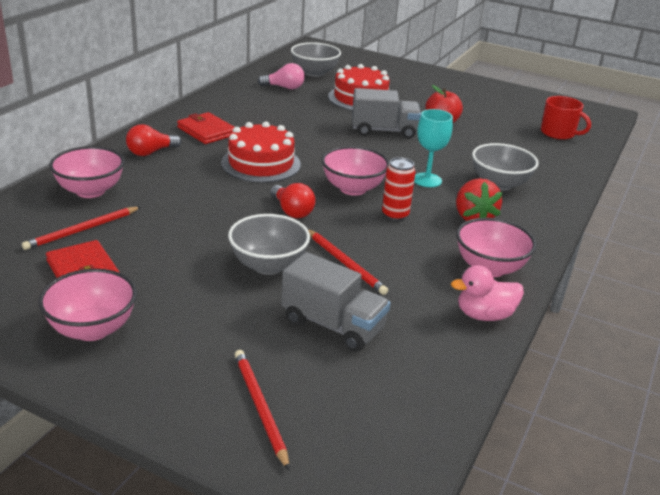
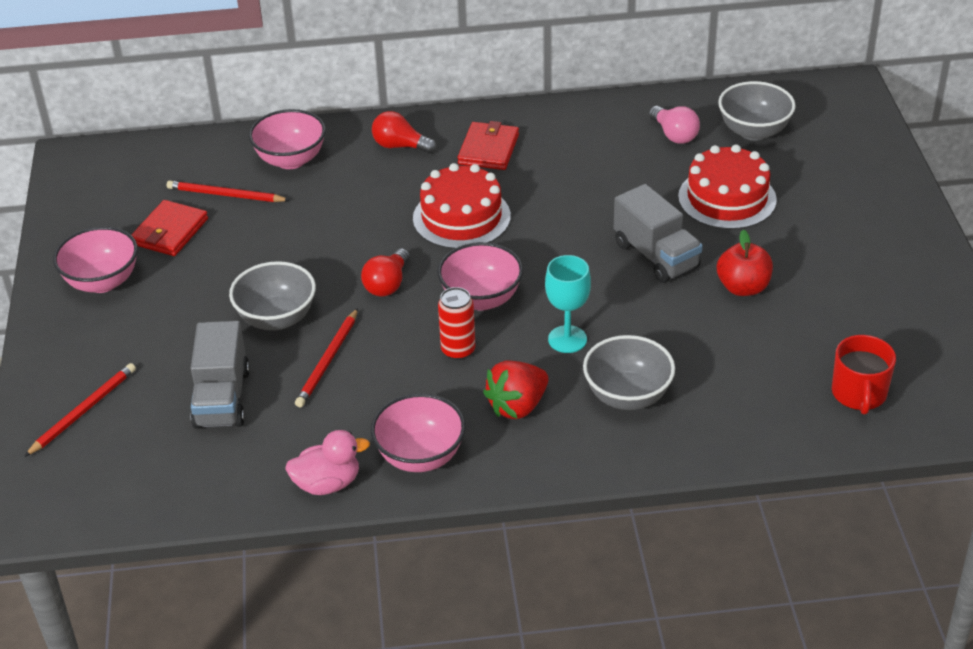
camera: 60 degrees right, 10 degrees up
(484, 315) = (327, 483): pink duck -> pink duck turned 120 degrees clockwise

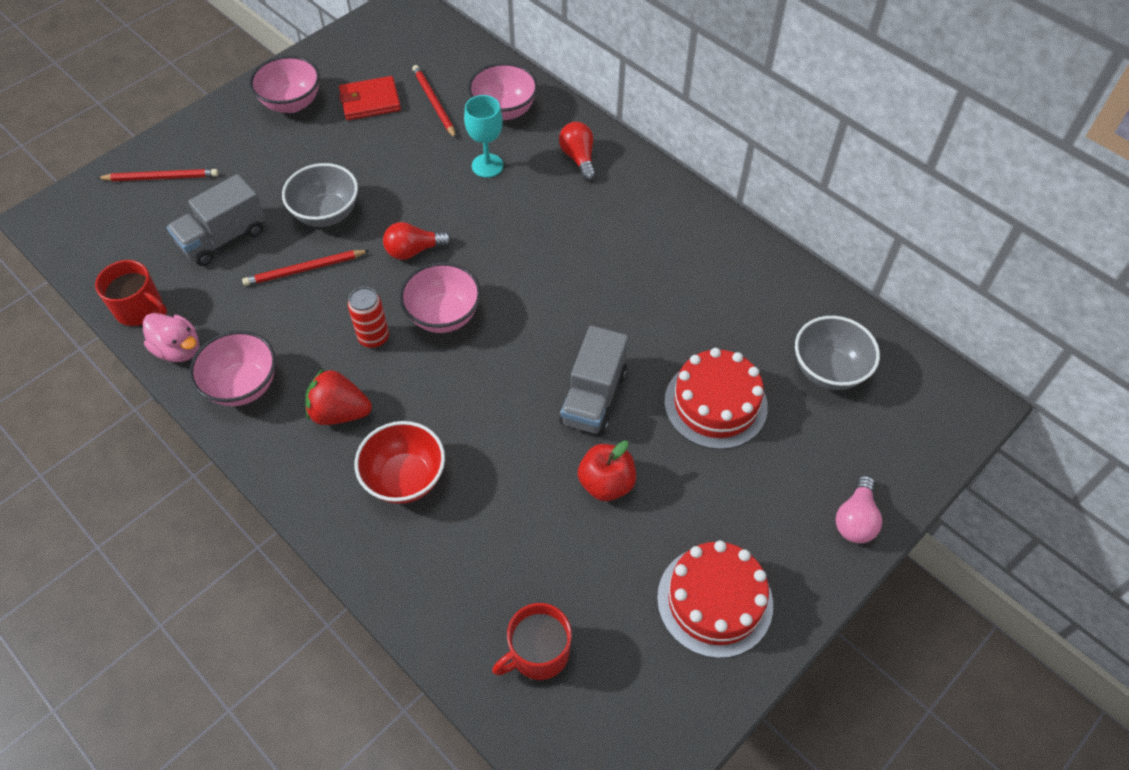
camera: 50 degrees right, 15 degrees up
(243, 492) = (140, 308): none -> red mug
(461, 217) = (528, 245): red cake -> red cake (714, 601)
(488, 149) = (626, 211): red wallet -> none
(567, 339) = (441, 398): turquoise goblet -> turquoise goblet (487, 166)
(627, 396) = (405, 478): grey bowl -> red bowl
(674, 135) = (765, 317): pink light bulb -> pink light bulb (855, 519)

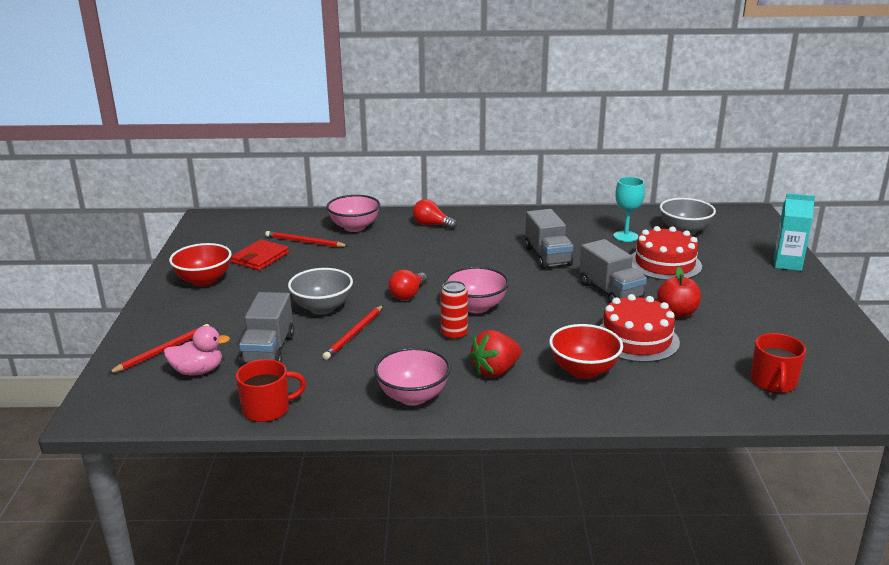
camera: 45 degrees left, 30 degrees down
(179, 349) = (335, 408): pink duck -> pink duck (198, 371)
(292, 103) = (204, 281): pink bowl -> red bowl
(487, 166) = (386, 248): turquoise goblet -> turquoise goblet (625, 236)
(614, 295) = (547, 256): none -> grey truck
(714, 601) = (796, 318): red cake -> red cake (636, 339)
(855, 519) = (787, 264): pink light bulb -> turquoise carton

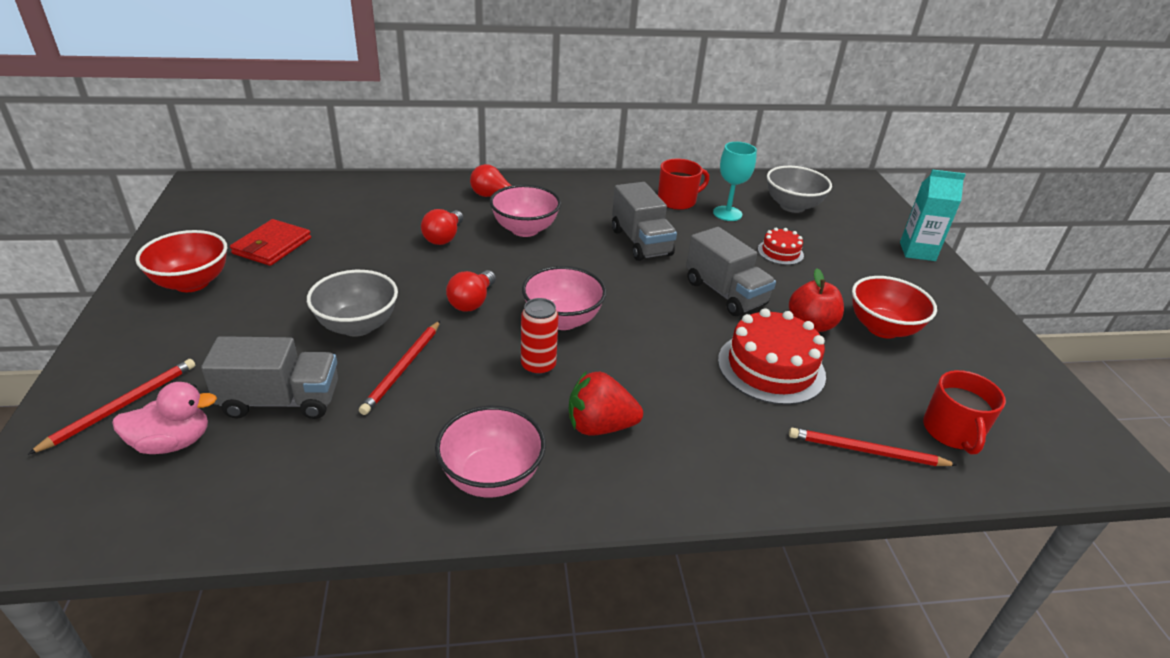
camera: 10 degrees left, 10 degrees up
(267, 409) = (277, 511): red mug -> red mug (677, 201)
(269, 350) = (281, 401): grey truck -> grey truck turned 90 degrees counterclockwise
(304, 242) = (332, 221): red pencil -> red pencil (866, 451)
(354, 227) = (397, 200): pink bowl -> pink bowl (525, 229)
(389, 253) = (444, 237): none -> red light bulb
(495, 371) = (600, 426): red strawberry -> red strawberry turned 45 degrees clockwise
(583, 371) = (715, 421): red bowl -> red bowl (882, 328)
(664, 264) = (780, 252): red cake -> red cake, size x0.53

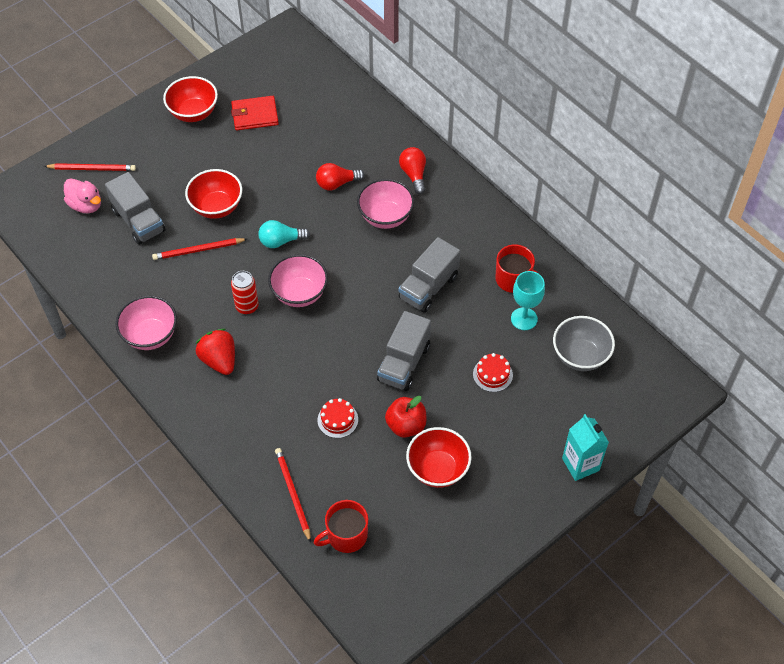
camera: 60 degrees right, 20 degrees up
(357, 326) = (216, 207): grey bowl -> red bowl
(472, 302) = (281, 241): red light bulb -> turquoise light bulb
(771, 367) = (337, 420): red cake -> red cake, size x0.53

